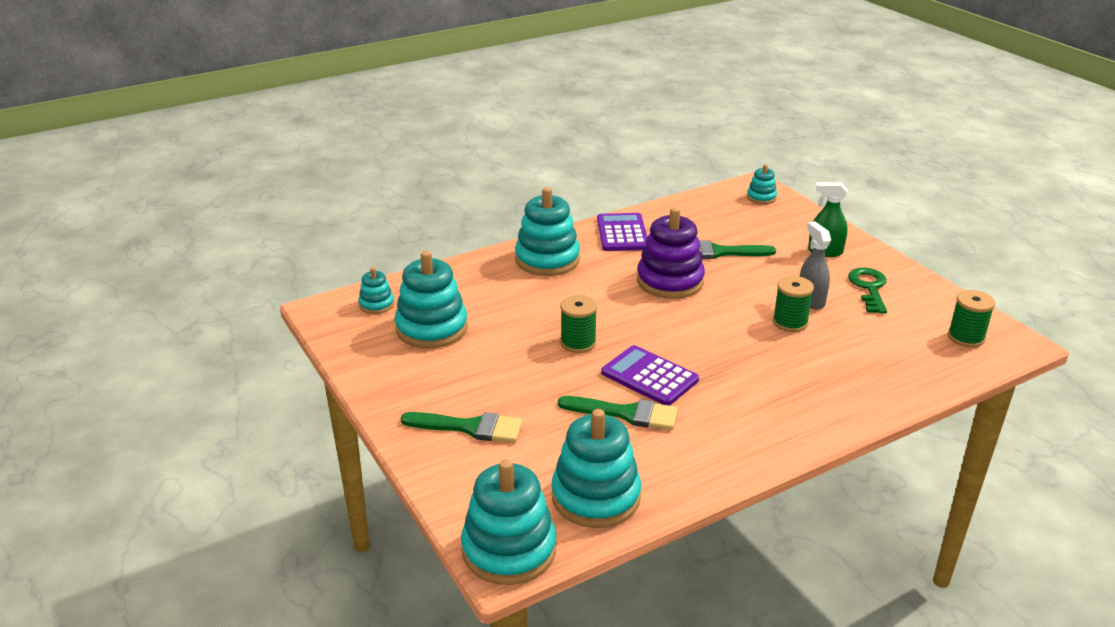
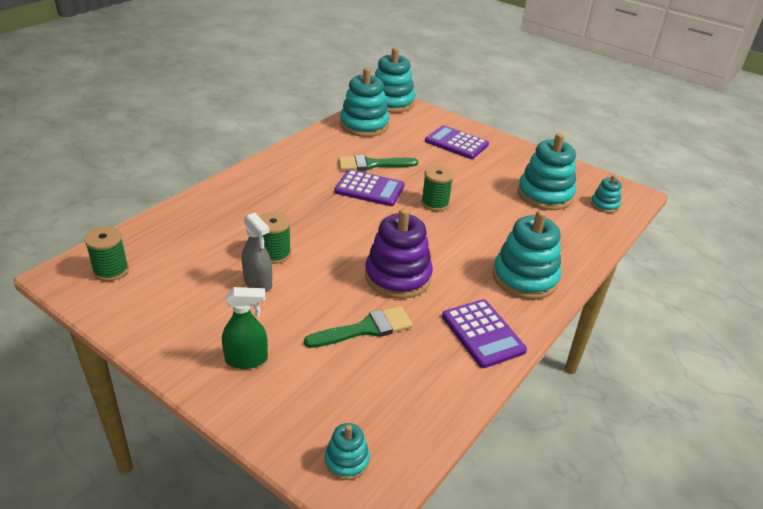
camera: 155 degrees right, 5 degrees up
(470, 427) = (456, 143): green brush -> purple calculator
(869, 288) = (197, 312): green key -> none

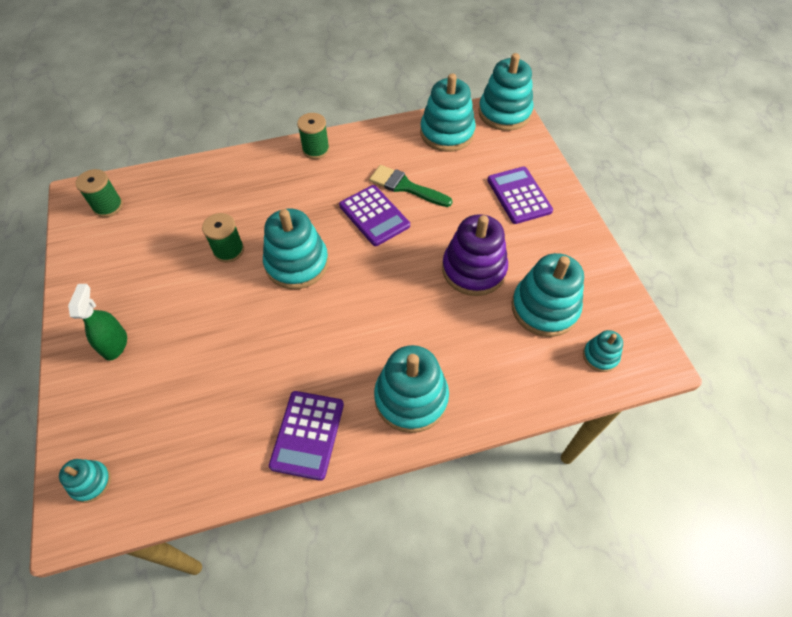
camera: 40 degrees right, 20 degrees up
(246, 359) = (115, 344): green spray bottle -> green spray bottle turned 120 degrees counterclockwise
(258, 283) = (189, 274): grey spray bottle -> none
(345, 239) = (297, 263): none -> turquoise stacking toy
(365, 329) = (221, 368): green brush -> none
(398, 277) = (299, 329): purple stacking toy -> purple stacking toy (473, 269)
(435, 203) = (417, 263): green spool -> green spool (316, 149)

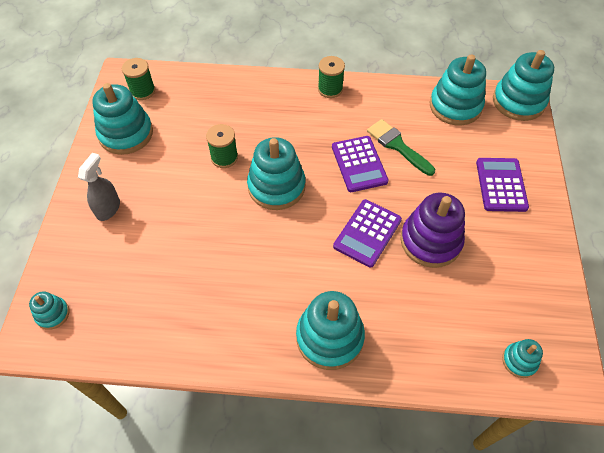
camera: 20 degrees right, 0 degrees up
(115, 344) = (108, 208): green spray bottle -> grey spray bottle
(307, 434) = (231, 337): purple calculator -> purple calculator (367, 233)
(544, 308) = (483, 298): turquoise stacking toy -> turquoise stacking toy (126, 134)

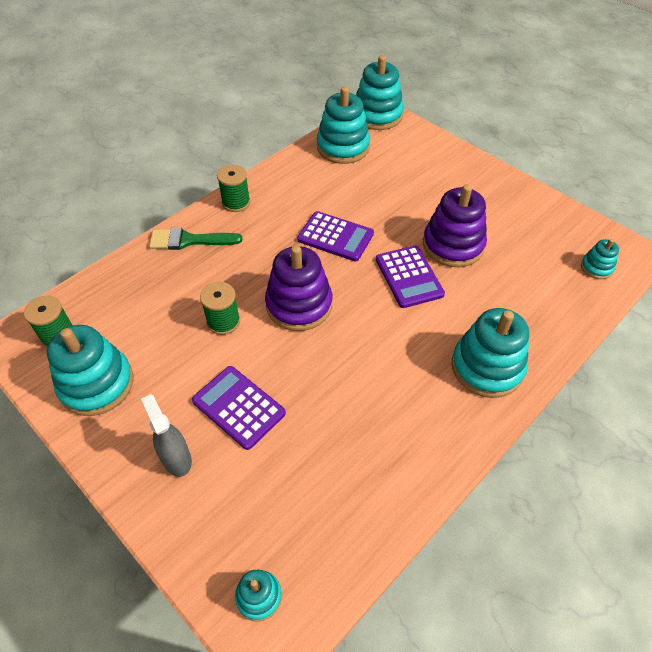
camera: 50 degrees left, 5 degrees down
(276, 186) = (299, 305): turquoise stacking toy -> purple stacking toy
(397, 146) = (343, 203): green brush -> green brush (189, 240)
(501, 185) = (441, 174): purple calculator -> purple calculator (238, 407)

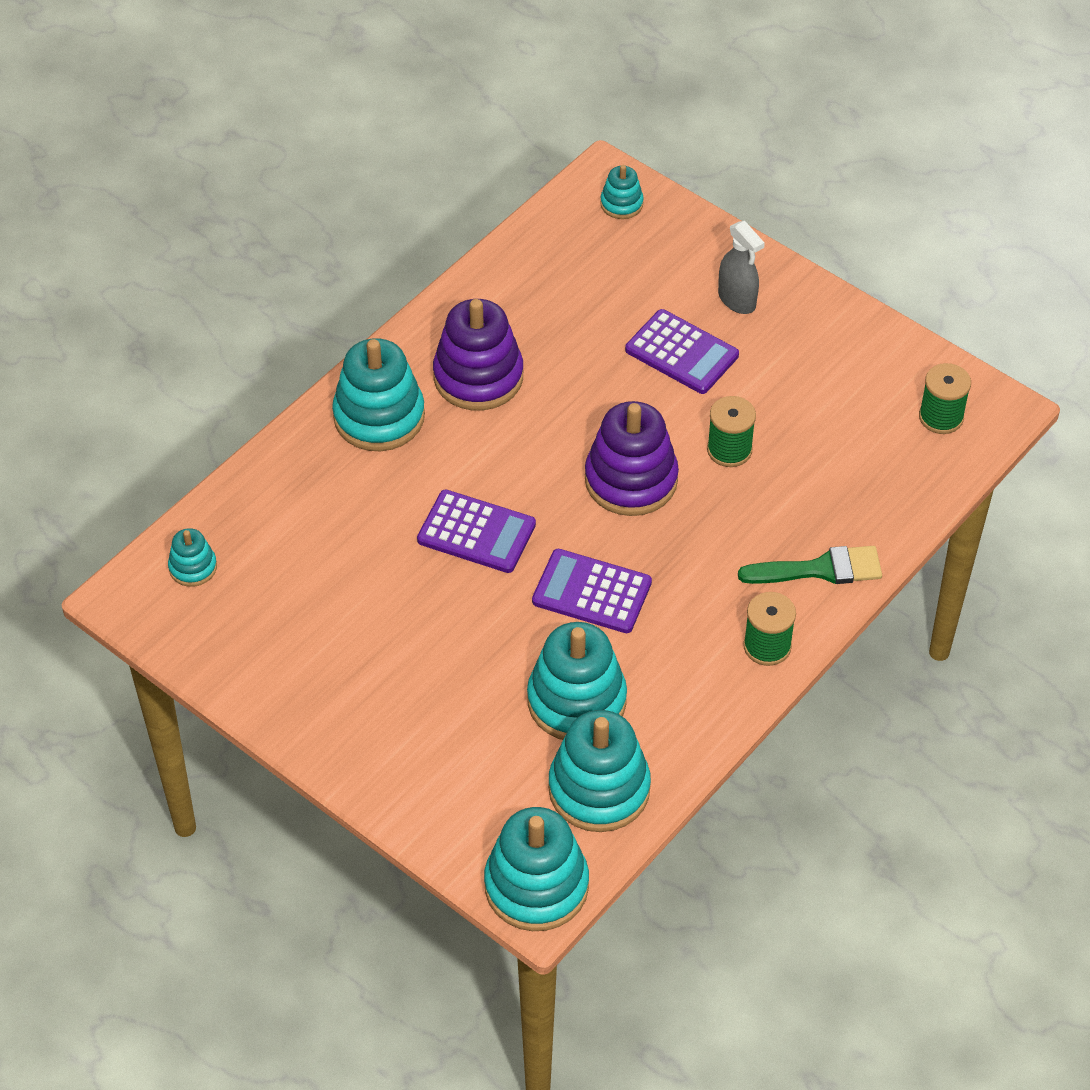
camera: 175 degrees right, 0 degrees up
(97, 384) = (861, 365): turquoise stacking toy -> turquoise stacking toy (576, 701)
(409, 277) = (476, 532): purple calculator -> purple calculator turned 135 degrees clockwise
(453, 245) = (406, 590): purple stacking toy -> purple stacking toy (478, 377)

